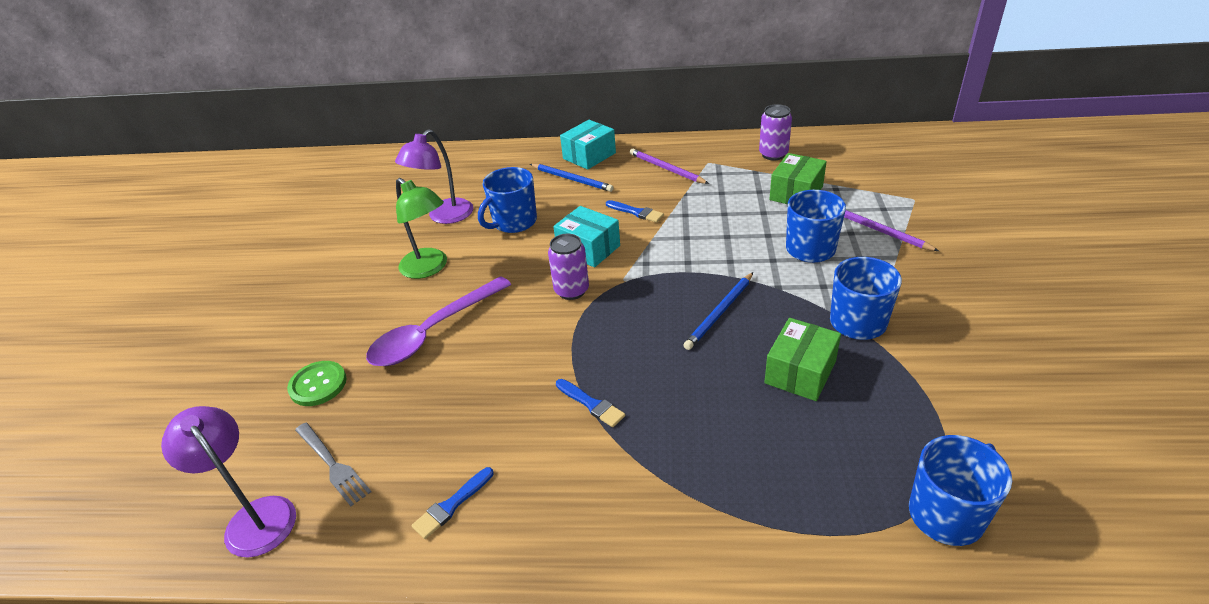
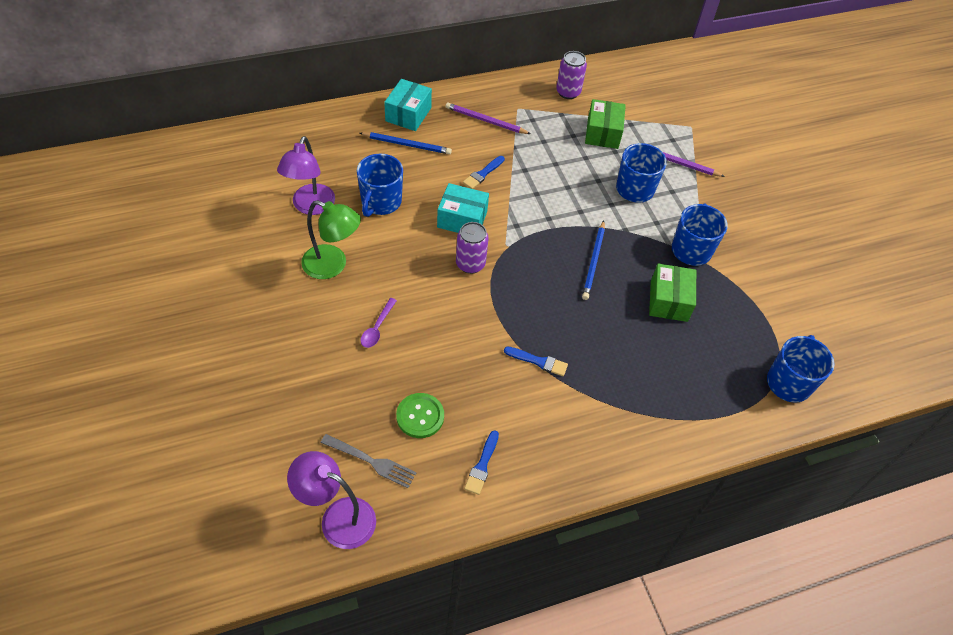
camera: 30 degrees left, 15 degrees up
(318, 385) = (309, 399): green button -> green button (420, 416)
(433, 332) = (377, 328): purple spoon -> purple spoon, size x0.46
(636, 212) = (483, 174): blue brush -> blue brush turned 120 degrees clockwise

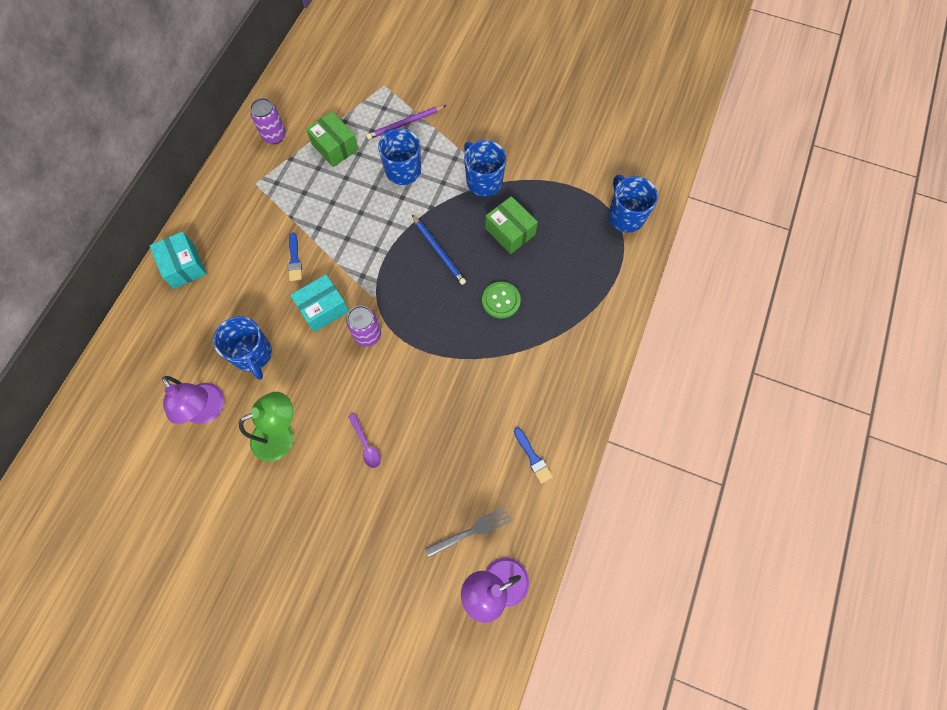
camera: 45 degrees left, 15 degrees up
(406, 144) = (214, 291): blue pencil -> none
(420, 416) = (463, 470): green button -> green button (501, 300)
(486, 121) = (246, 215): purple pencil -> none
(538, 361) = (486, 355): blue brush -> none

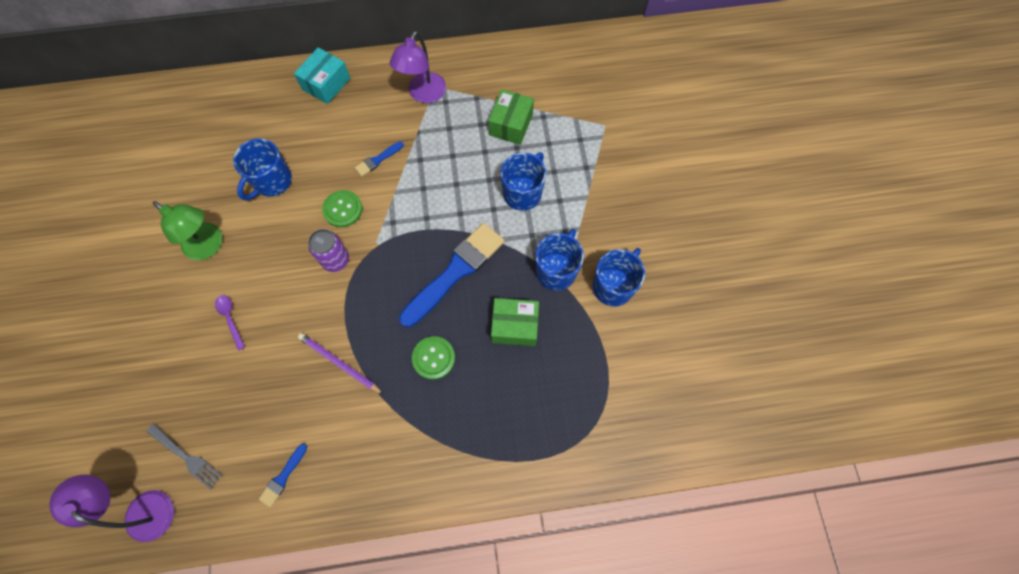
camera: 60 degrees right, 0 degrees up
(208, 411) = (206, 179): purple lamp -> purple lamp (423, 94)
(274, 136) = (491, 72): purple can -> none
(323, 308) = (343, 209): turquoise box -> green button
(366, 445) = (230, 318): purple spoon -> purple spoon turned 120 degrees clockwise
(405, 124) = (575, 167): purple pencil -> purple pencil (340, 364)
(438, 251) = (455, 272): blue pencil -> blue brush
(510, 231) = (515, 326): green box -> green box turned 75 degrees clockwise
(625, 216) = (604, 433): blue mug -> blue mug (613, 286)

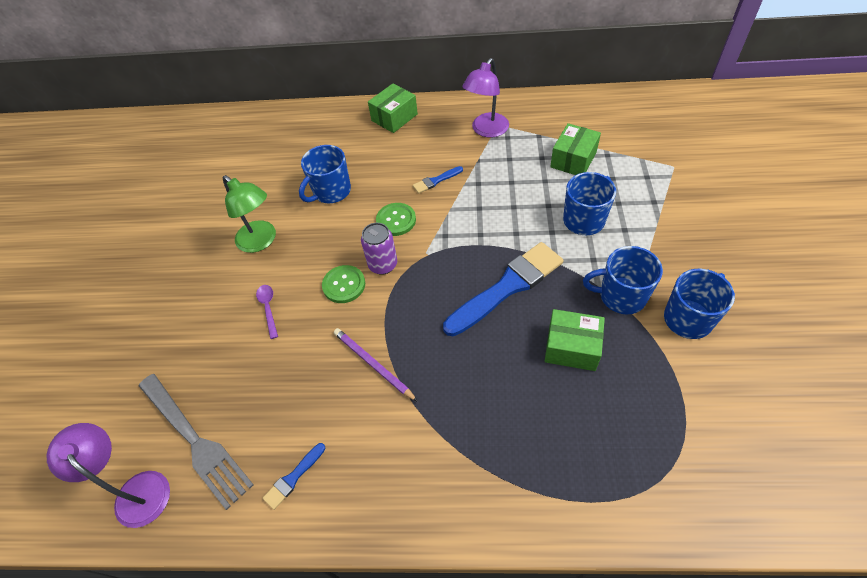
camera: 15 degrees right, 15 degrees down
(186, 457) = (195, 440): grey fork -> grey fork, size x1.72
(326, 84) = (394, 117): turquoise box -> green box
(433, 358) = (477, 370): green button -> green button (344, 285)
(556, 270) = (621, 296): blue mug -> blue mug turned 120 degrees counterclockwise

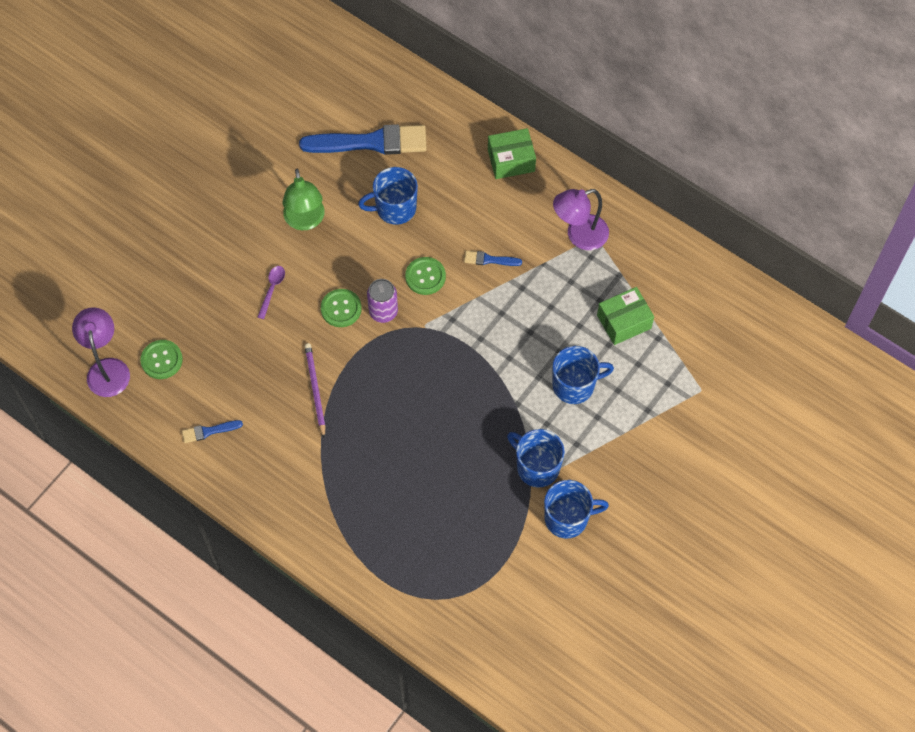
camera: 30 degrees right, 10 degrees up
(195, 440) = (161, 360): grey fork -> green button
(507, 287) = (460, 399): blue brush -> blue brush (370, 142)
(571, 347) = (463, 478): green box -> none

